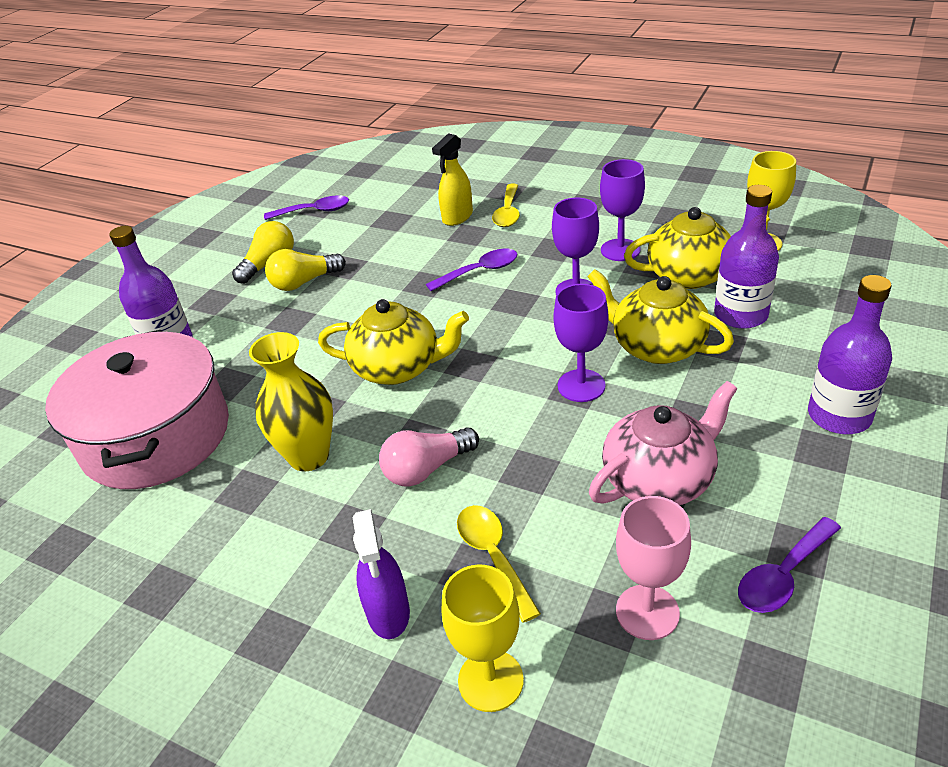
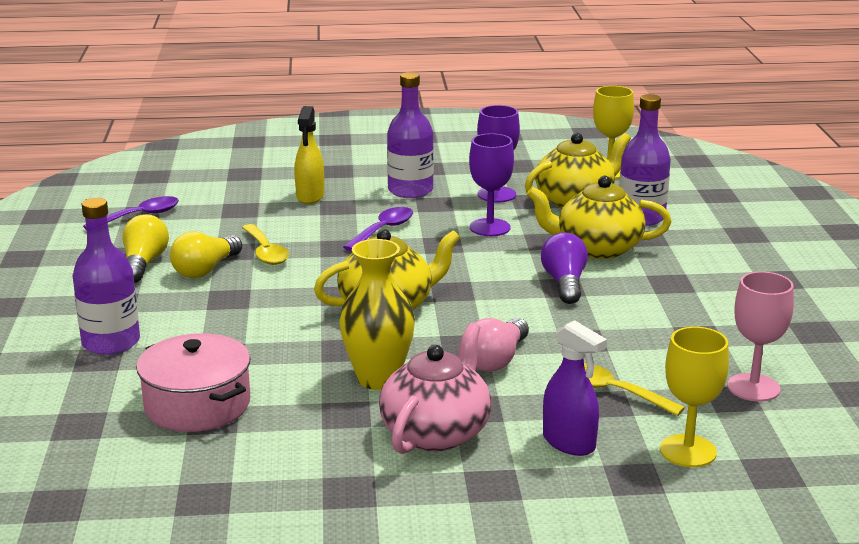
camera: 35 degrees left, 15 degrees down
(156, 436) = (197, 405): pink pot -> pink pot, size x0.64
(508, 213) = (358, 186): yellow spoon -> yellow spoon (265, 252)
(581, 386) = (564, 283): purple goblet -> purple light bulb
(659, 479) = (685, 321): pink teapot -> pink teapot (436, 432)
(783, 575) = (818, 346): purple spoon -> none
(839, 416) = (770, 259): purple bottle -> purple bottle (410, 190)

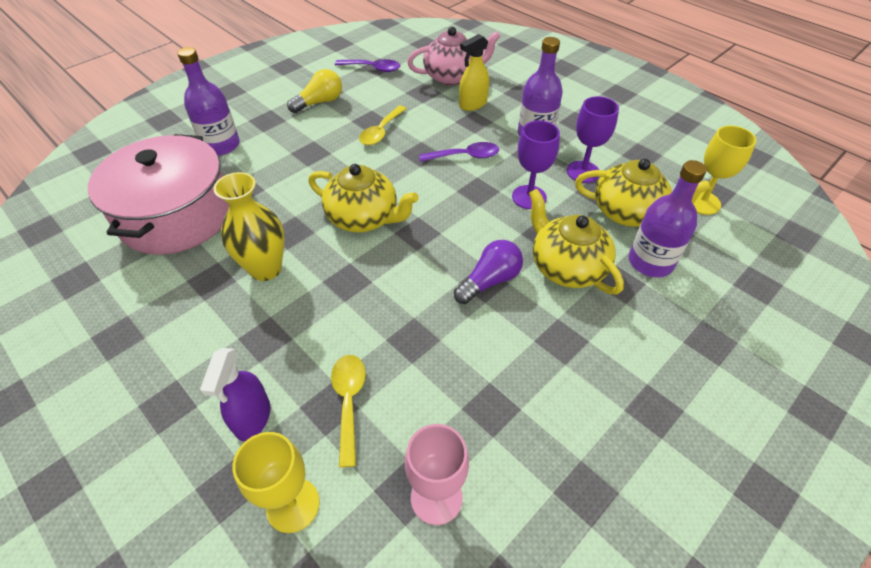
camera: 50 degrees right, 25 degrees up
(197, 405) = (176, 215): pink pot -> pink pot, size x1.57
(205, 270) = (335, 125): yellow light bulb -> none
(436, 432) = (217, 336): pink teapot -> pink teapot (452, 77)
(496, 360) = (340, 310): pink light bulb -> none

